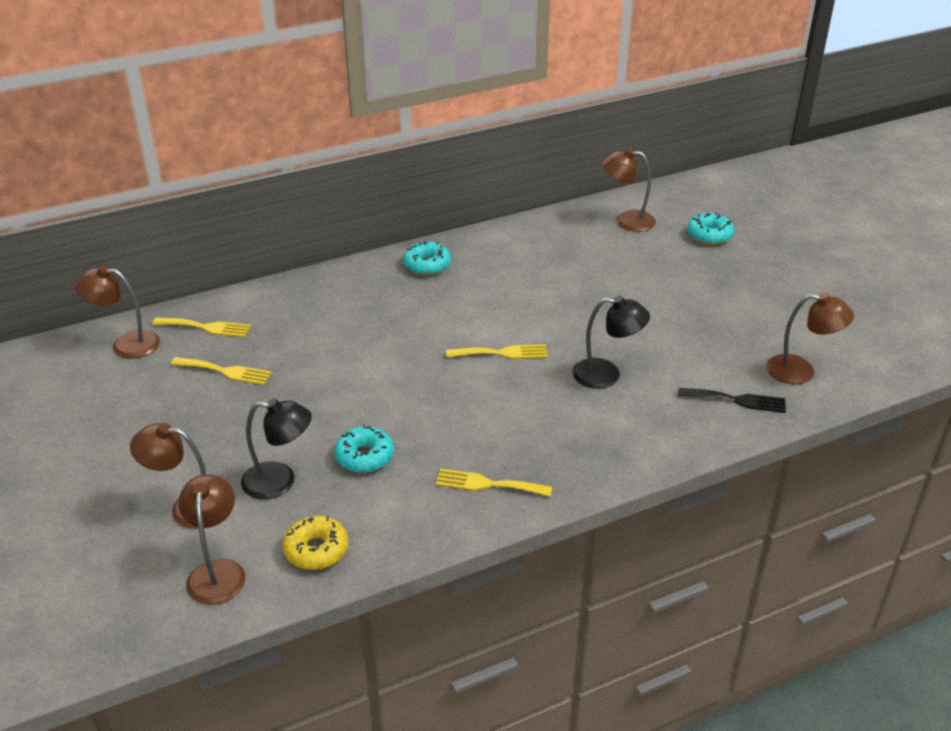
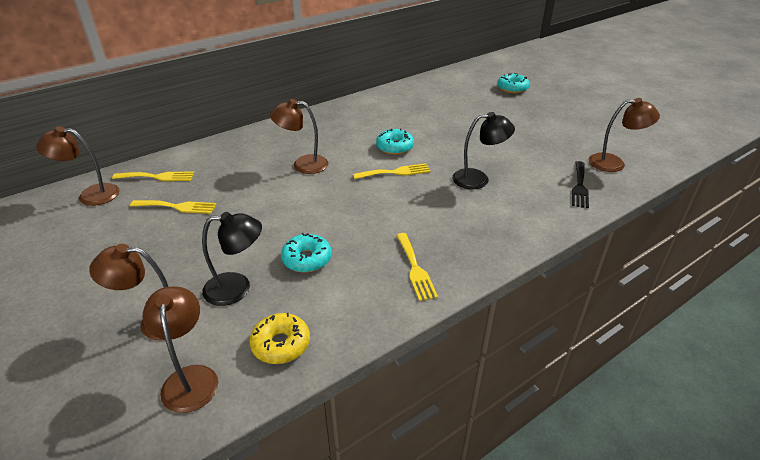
camera: 10 degrees left, 0 degrees up
(427, 265) = (323, 121): turquoise donut -> turquoise donut (395, 147)
(487, 484) = (415, 269): yellow fork -> yellow fork turned 105 degrees counterclockwise
(626, 220) = (454, 84): brown lamp -> brown lamp (303, 164)
(737, 400) = (579, 186): black fork -> black fork turned 105 degrees clockwise

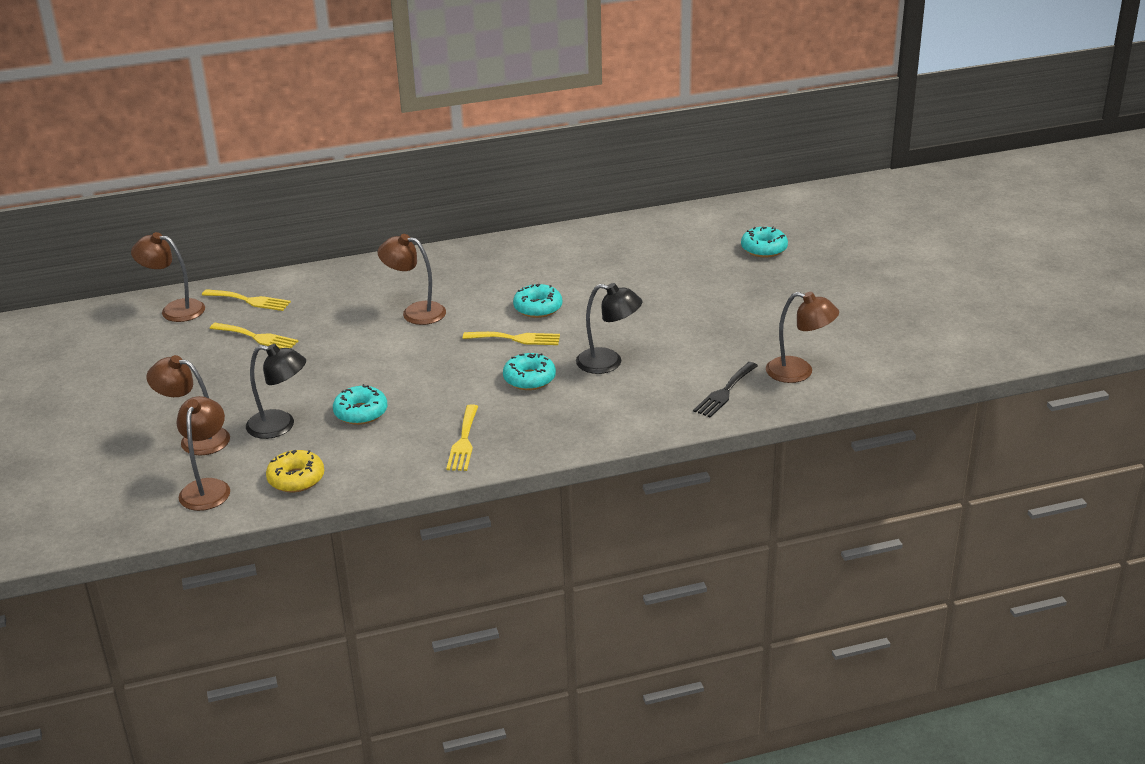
camera: 20 degrees right, 5 degrees down
(429, 202) = (529, 379): none -> turquoise donut

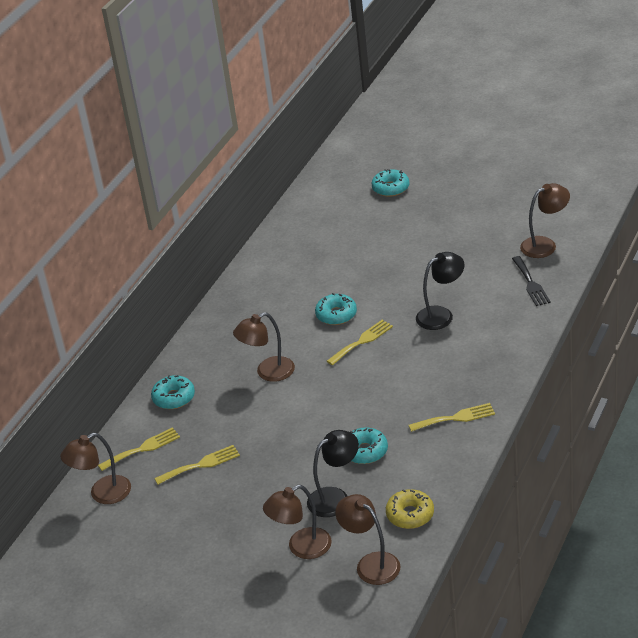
camera: 45 degrees left, 5 degrees up
(463, 441) = (456, 418): yellow fork -> yellow fork turned 60 degrees counterclockwise
(529, 379) = (418, 357): turquoise donut -> turquoise donut (174, 398)

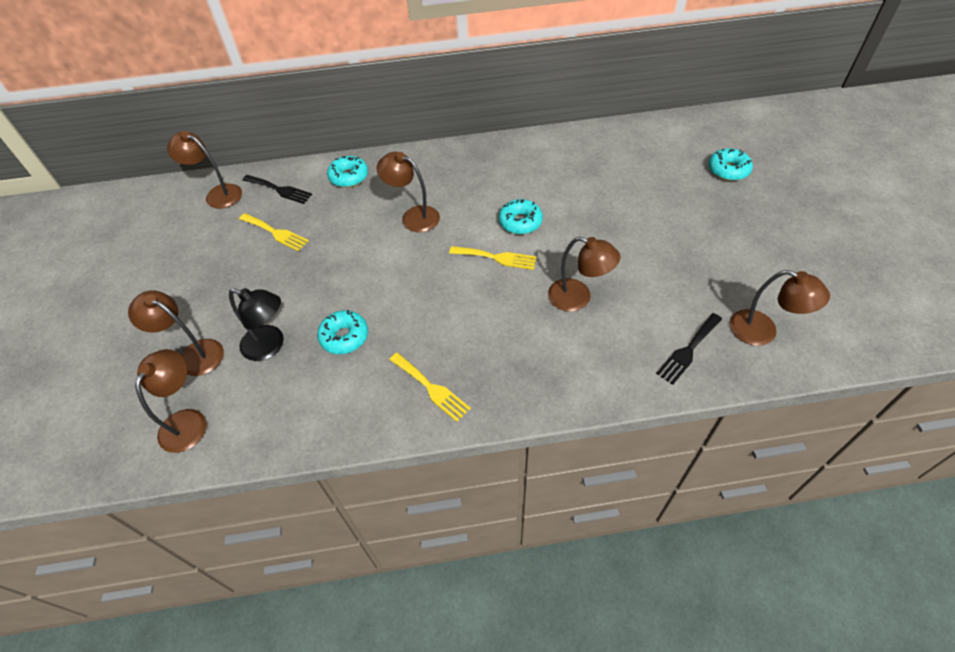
camera: 55 degrees right, 15 degrees up
(143, 449) = (279, 190): yellow fork -> black fork
(410, 515) = (269, 420): yellow donut -> none
(441, 315) = (578, 298): black lamp -> brown lamp

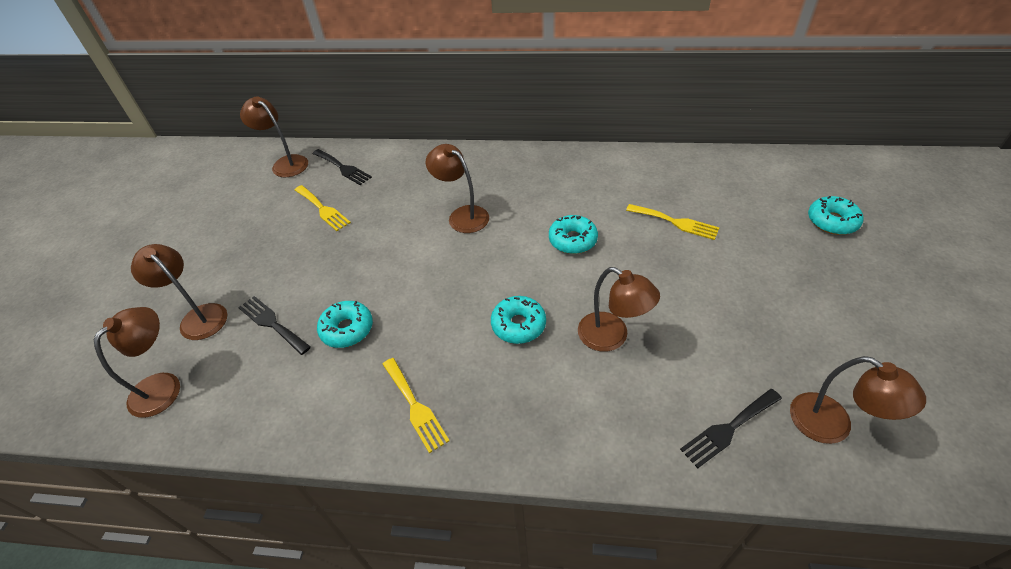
camera: 15 degrees right, 5 degrees down
(270, 346) = (272, 323): black lamp -> black fork
(349, 177) = (413, 165): turquoise donut -> turquoise donut (518, 325)
(497, 258) = (535, 274): yellow fork -> yellow fork (675, 222)

